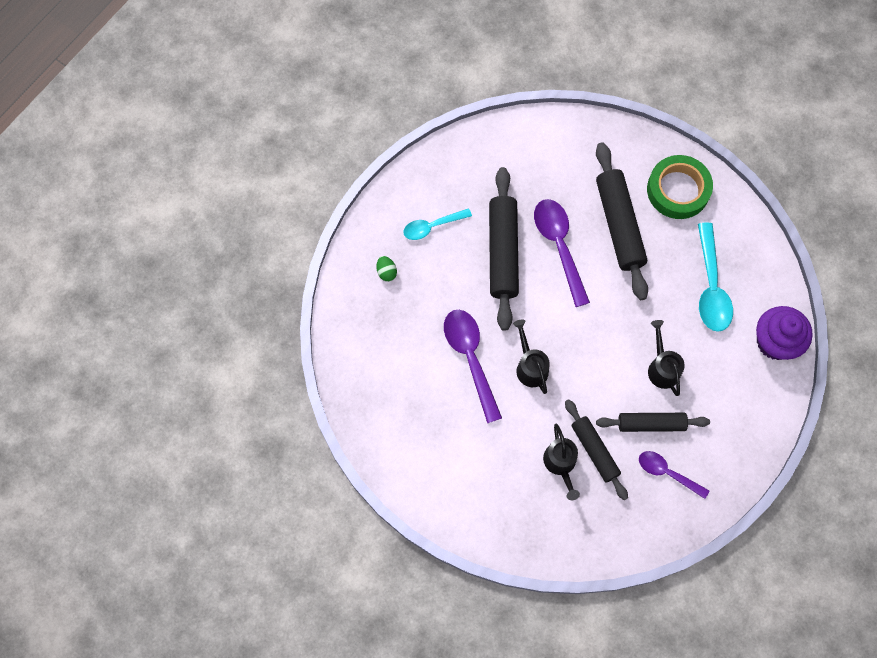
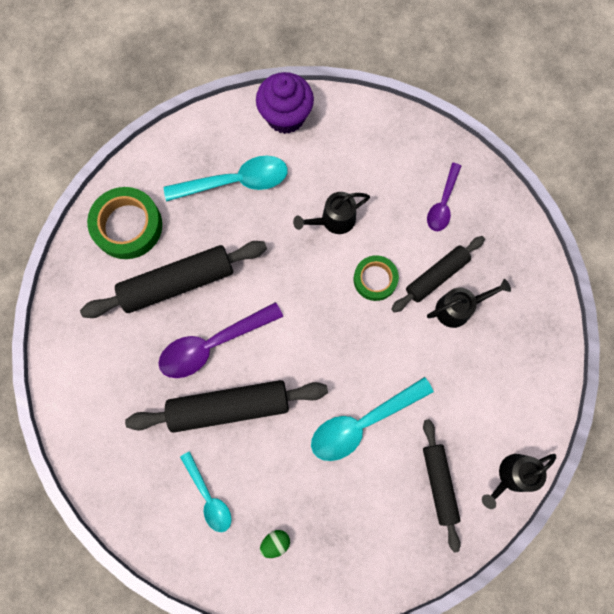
camera: 100 degrees left, 5 degrees up
(470, 358) = (363, 423): purple spoon -> turquoise spoon
(530, 366) = (358, 356): black watering can -> black watering can (511, 476)
(599, 394) = (375, 279): none -> green tape
(651, 424) = (396, 224): black rolling pin -> black rolling pin (439, 483)

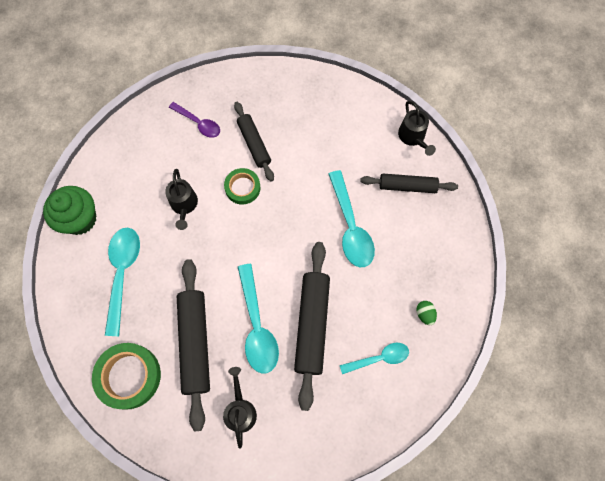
camera: 75 degrees left, 5 degrees down
(213, 344) = (257, 326): purple spoon -> turquoise spoon
(285, 116) = (80, 219): purple cupcake -> green cupcake
(458, 308) = (283, 136): black watering can -> black watering can (240, 409)

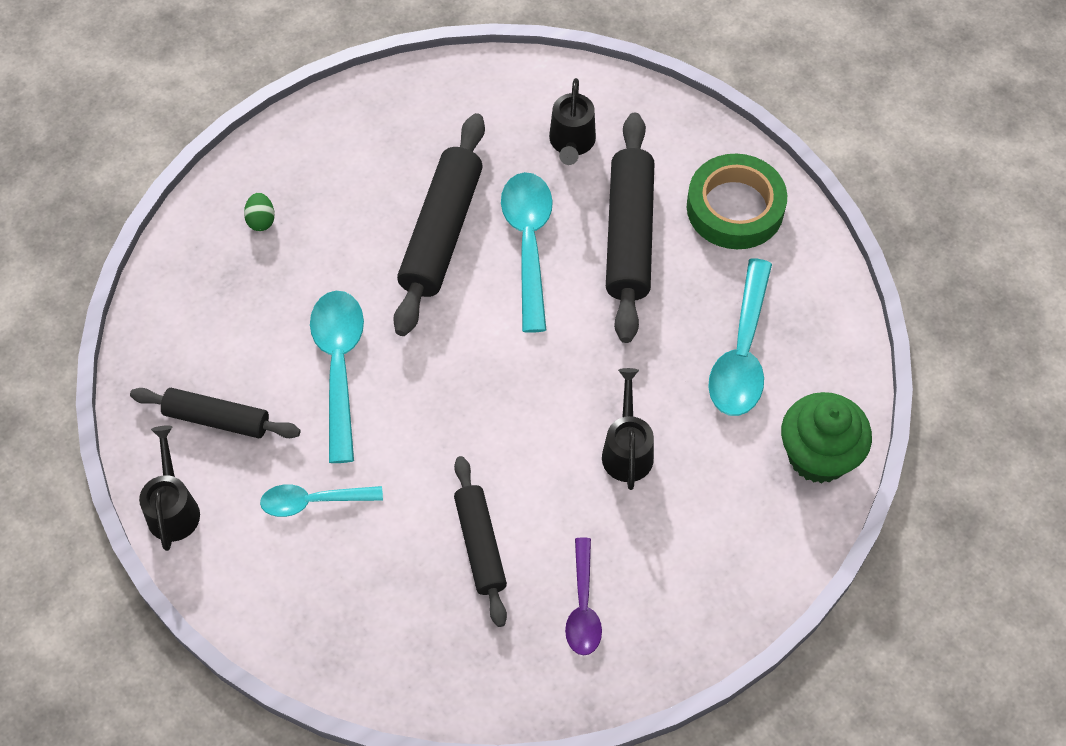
camera: 170 degrees left, 10 degrees down
(198, 123) = (583, 606): purple spoon -> purple spoon turned 135 degrees counterclockwise
(242, 188) = (516, 464): green tape -> none
(379, 358) = (351, 175): turquoise spoon -> turquoise spoon (313, 501)

